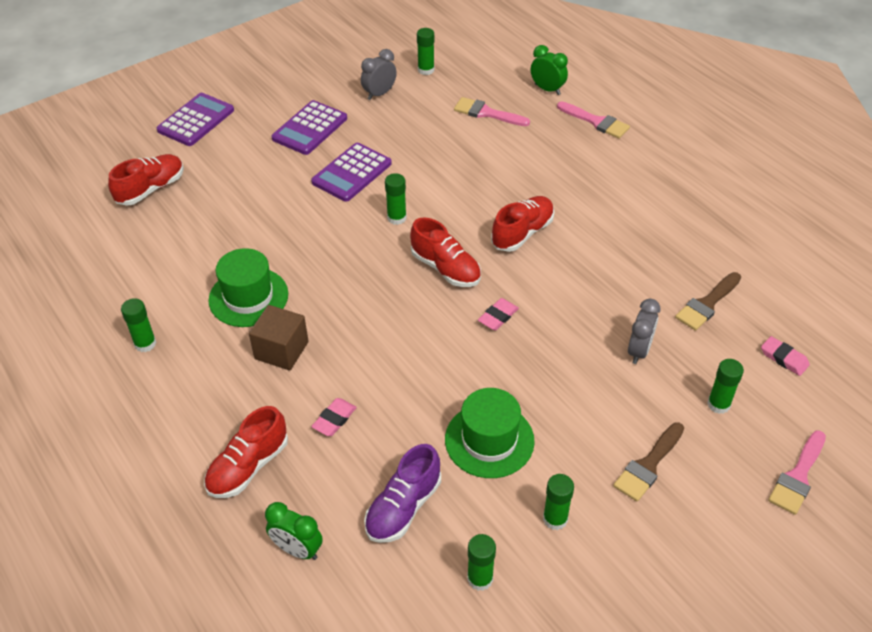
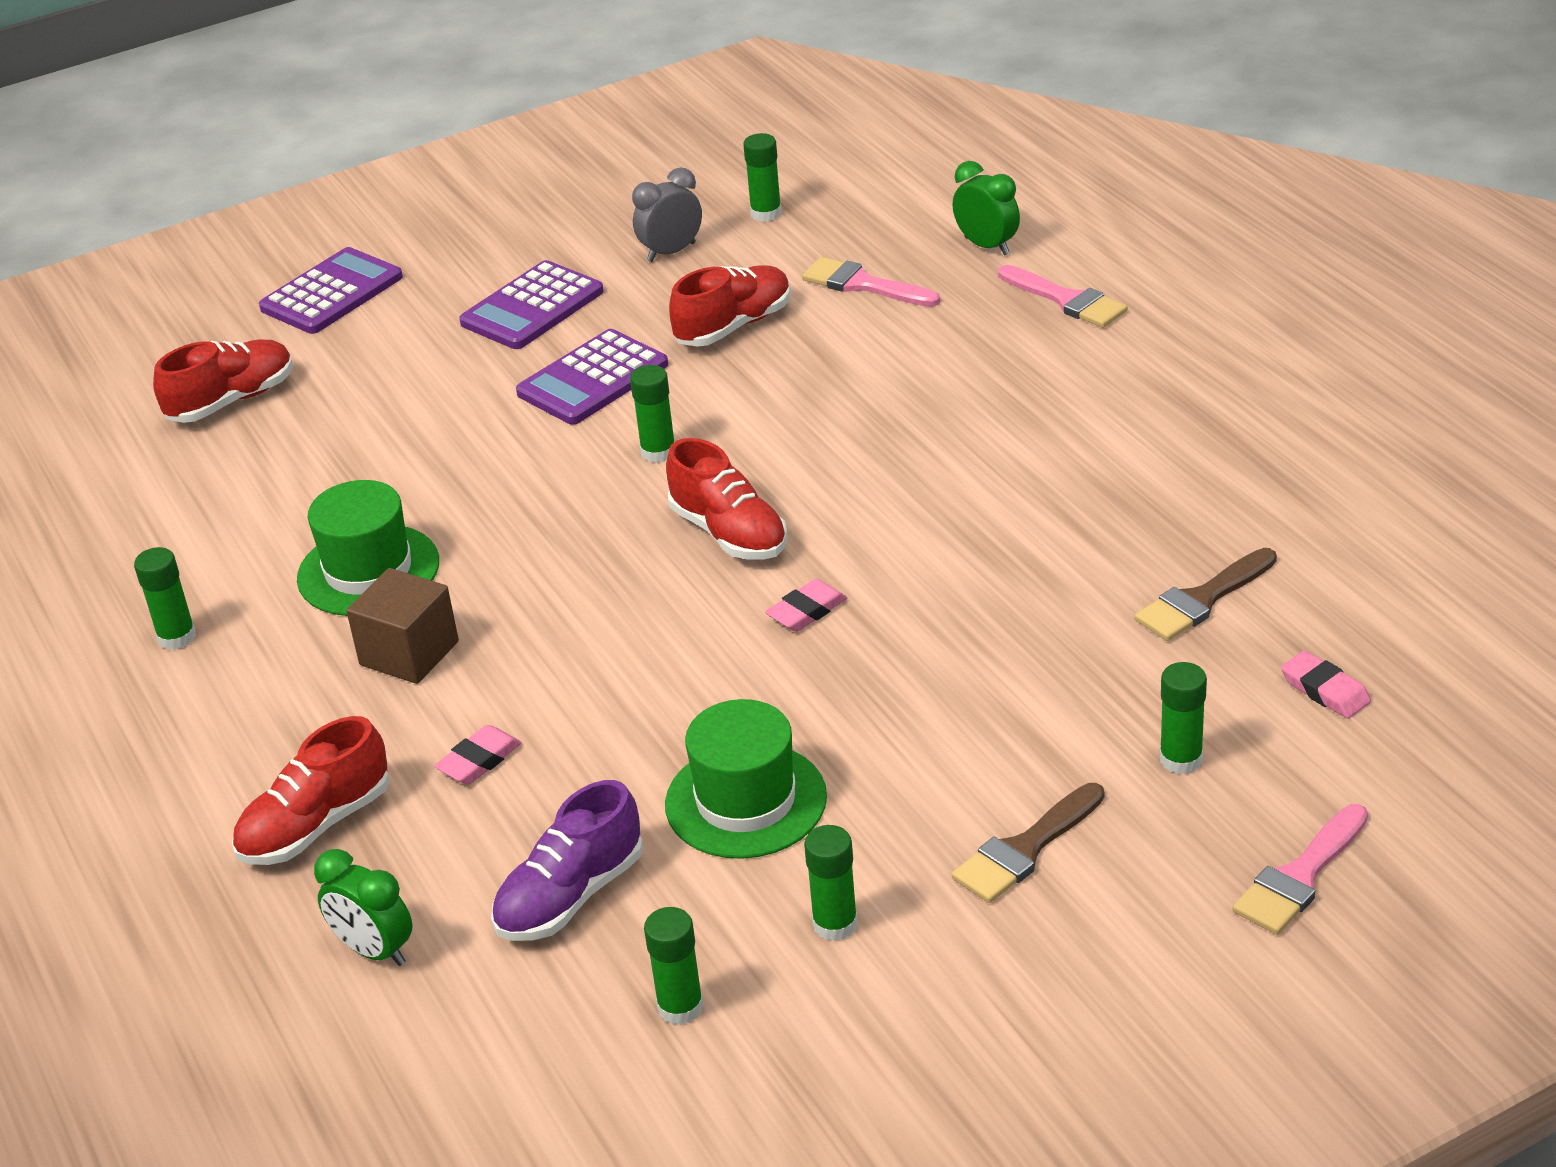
camera: 10 degrees right, 10 degrees down
(522, 233) = (883, 479): red shoe -> red shoe (734, 326)
(639, 351) = (1054, 671): grey clock -> none

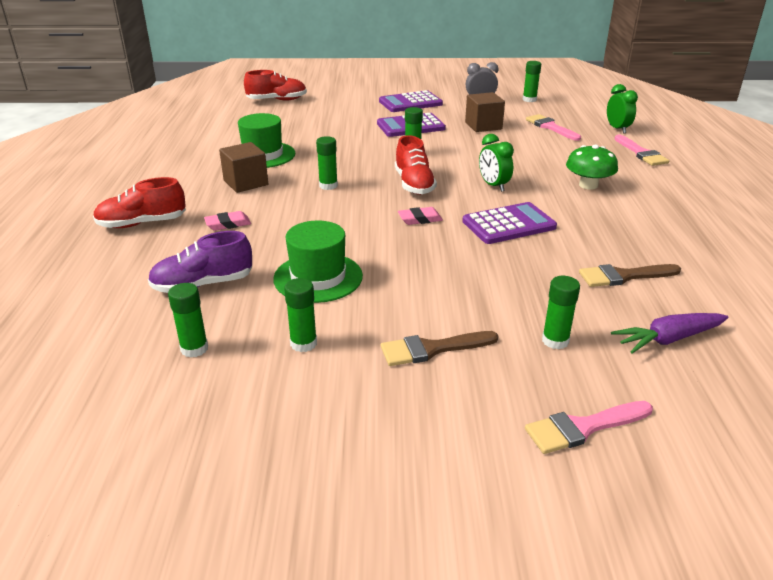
camera: 25 degrees right, 5 degrees down
(177, 637) = (174, 153): green glue stick -> green glue stick (328, 186)
(332, 293) = (344, 83): purple calculator -> purple calculator (508, 224)
(374, 951) = (105, 273): green clock -> green clock (493, 186)
(734, 326) = (483, 126): red shoe -> brown cube
(1028, 418) = (588, 185): none -> green mushroom
(1325, 690) = (668, 339): pink eraser -> purple carrot

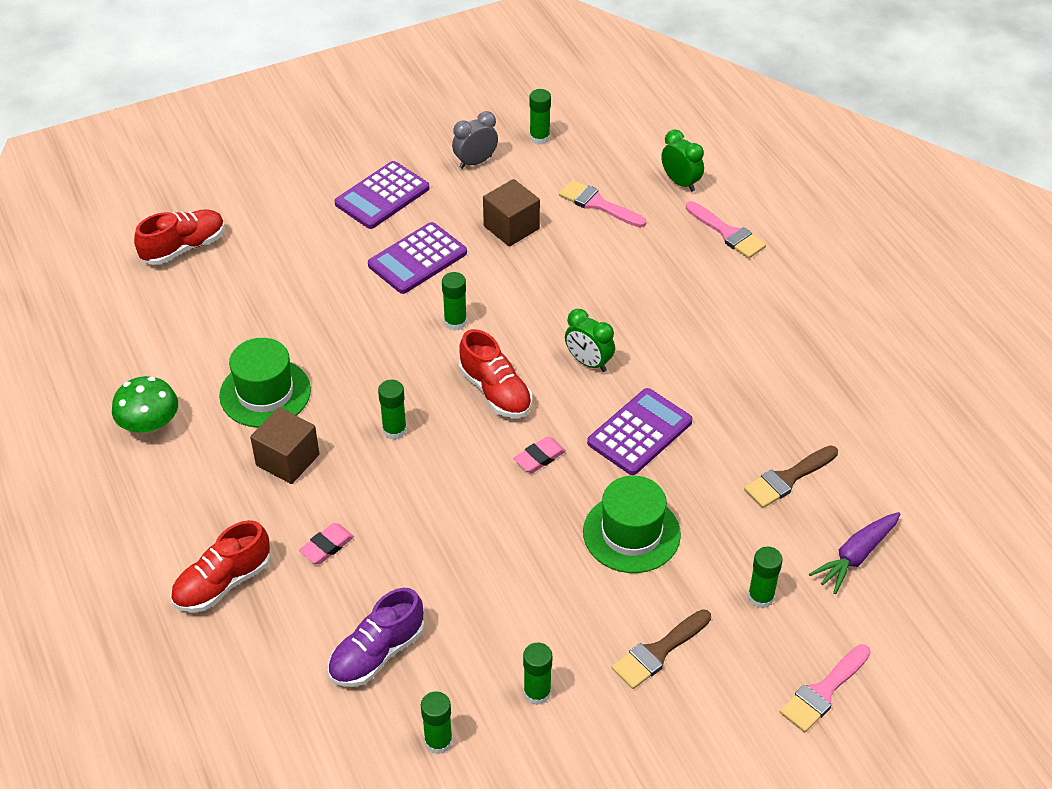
camera: 25 degrees left, 15 degrees up
(318, 277) = (490, 596): green hat -> green hat (631, 533)
(588, 185) = (693, 324): green mushroom -> green mushroom (149, 424)

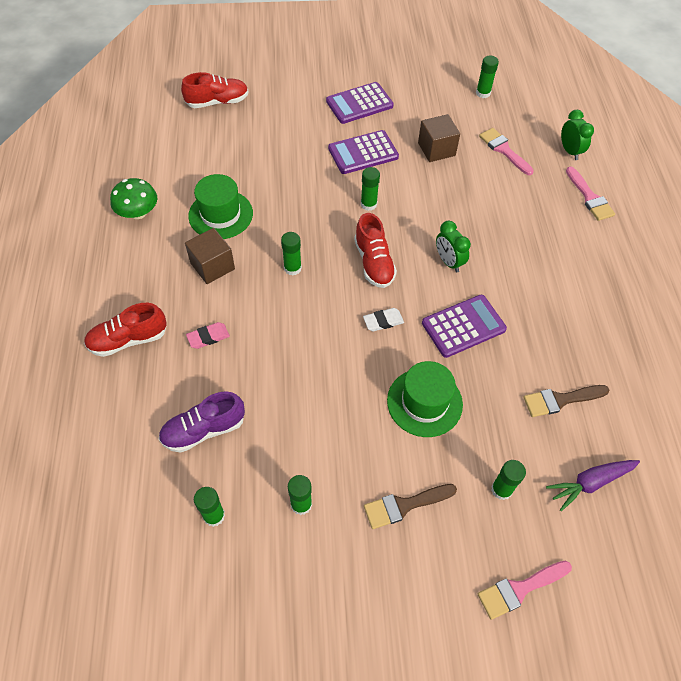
camera: 20 degrees right, 10 degrees up
(475, 162) = (432, 98): grey clock -> none
(539, 457) = (383, 321): pink eraser -> white eraser

